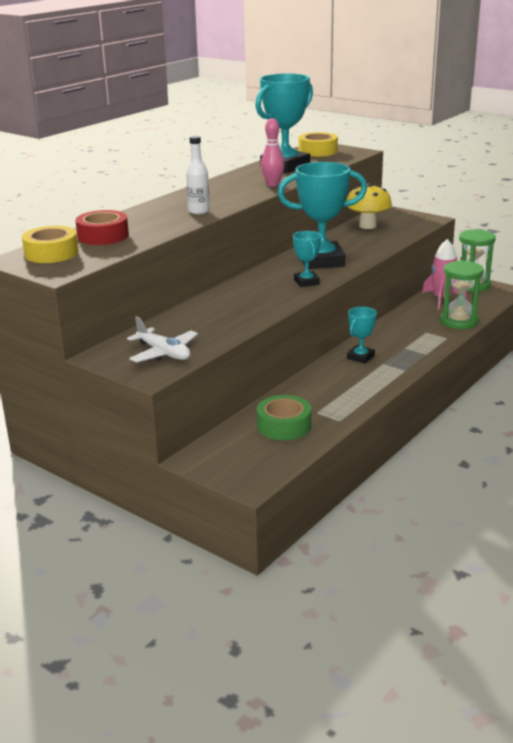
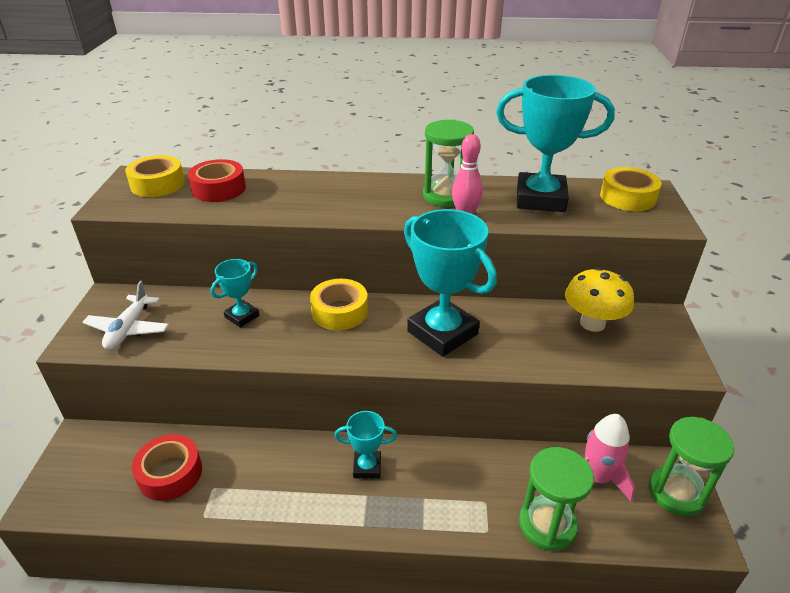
camera: 55 degrees right, 10 degrees up
(198, 211) = (331, 207): white bottle -> none
(240, 184) = (445, 196): none -> green hourglass
(255, 282) = (339, 311): none -> yellow tape
(284, 425) = (170, 473): green tape -> red tape
(306, 282) = (370, 347): turquoise trophy -> turquoise trophy (242, 316)

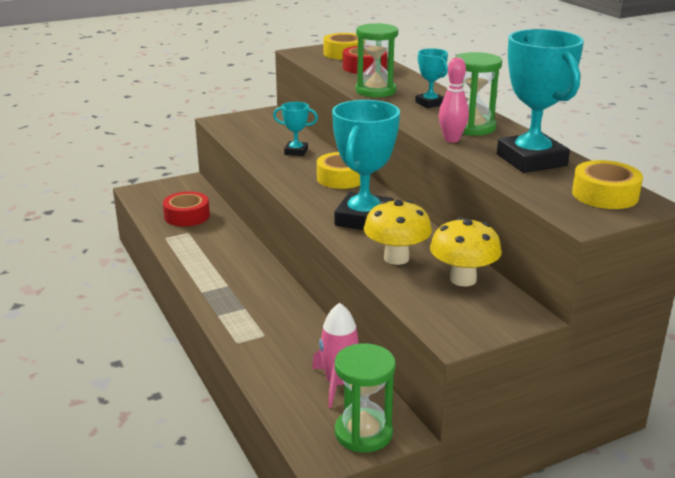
camera: 60 degrees right, 10 degrees down
(129, 329) = (245, 128): white plane -> none
(367, 467) = (252, 278): turquoise trophy -> turquoise trophy (430, 103)
(534, 344) = (396, 258): none -> yellow mushroom
(547, 525) = (266, 368): green hourglass -> green hourglass (375, 91)

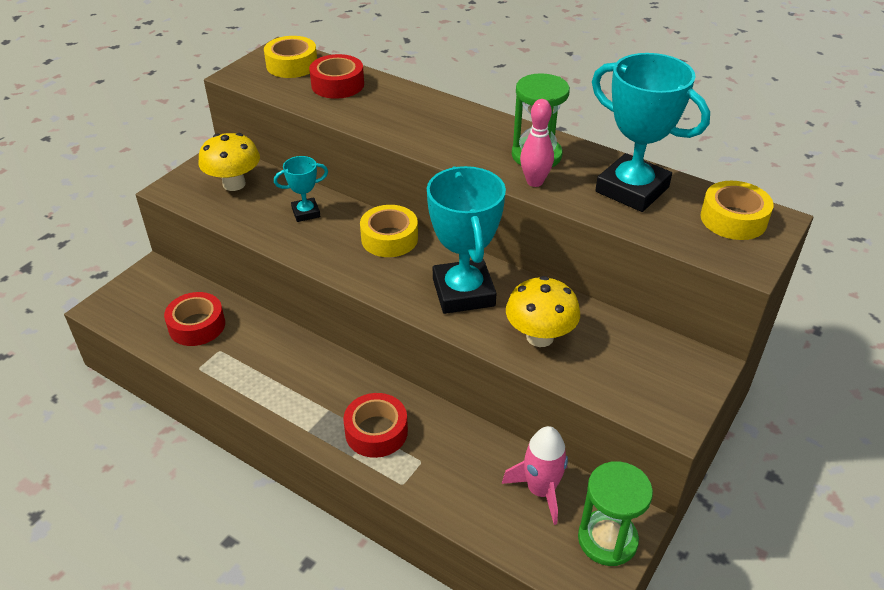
camera: 30 degrees left, 15 degrees up
(249, 308) = (376, 432): none -> red tape
(375, 91) = (387, 123): green hourglass -> none
(430, 103) = (461, 128): turquoise trophy -> none
(463, 279) = (620, 341): yellow mushroom -> yellow mushroom (234, 184)

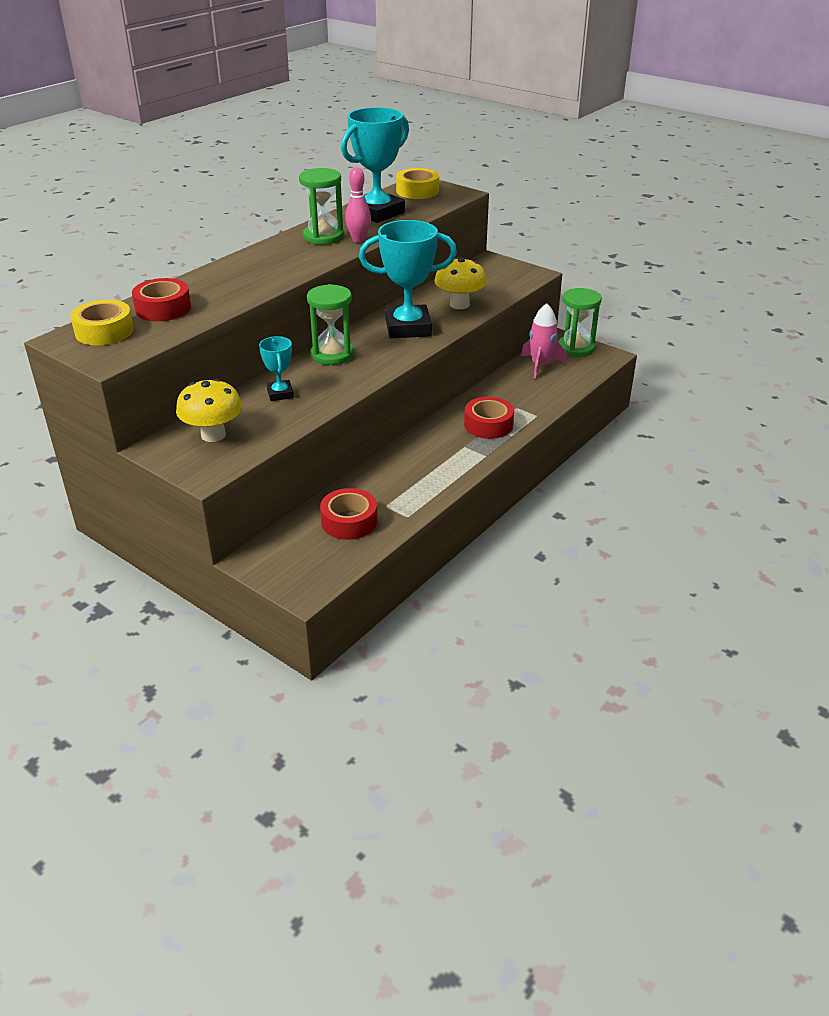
camera: 85 degrees left, 5 degrees down
(389, 238) = (332, 355): yellow tape -> green hourglass

